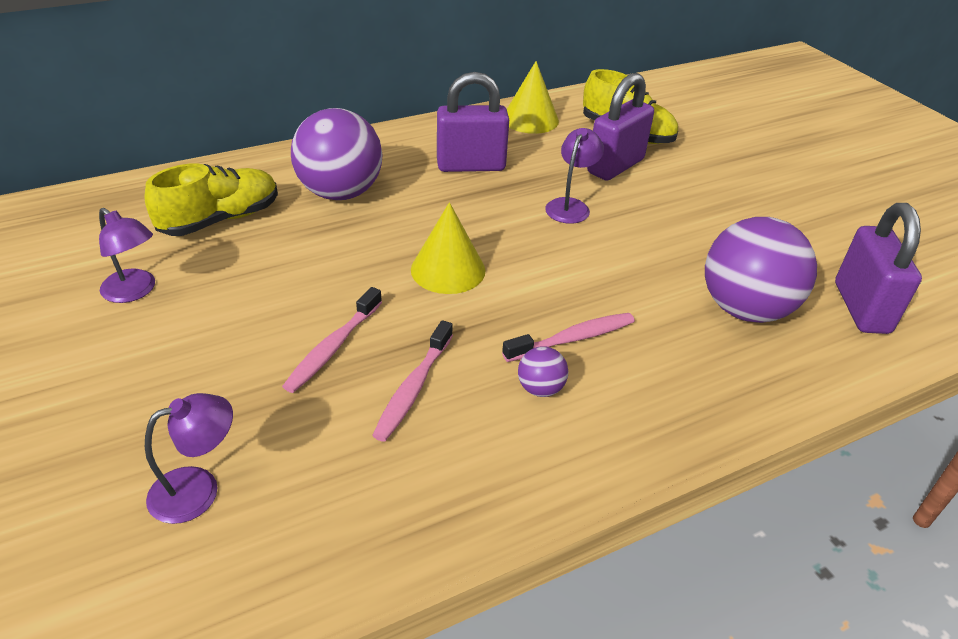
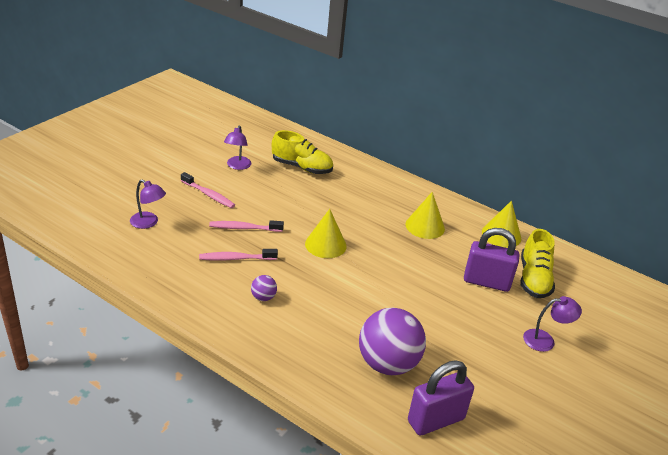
camera: 60 degrees right, 5 degrees down
(340, 193) = (355, 192): purple ball -> none
(471, 166) = (425, 226): purple padlock -> yellow cone
(570, 206) = (423, 273): purple lamp -> purple lamp (545, 340)
(573, 338) = (307, 300): pink toothbrush -> pink toothbrush (209, 195)

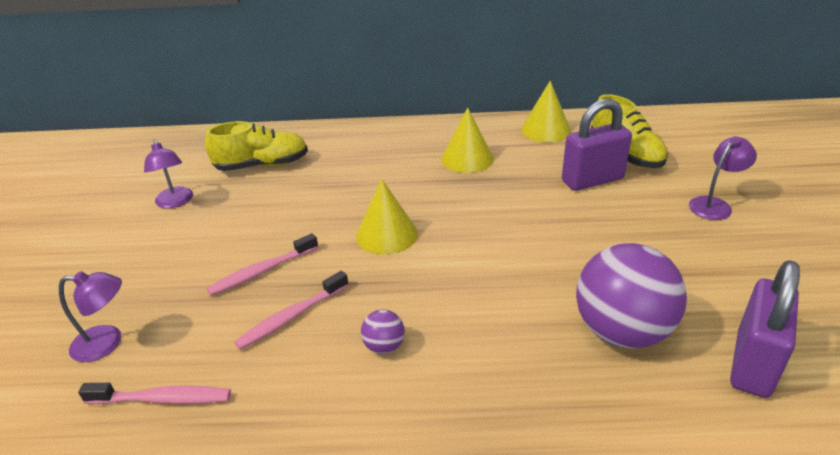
camera: 30 degrees left, 0 degrees up
(209, 195) = (168, 256): pink toothbrush -> pink toothbrush (163, 399)

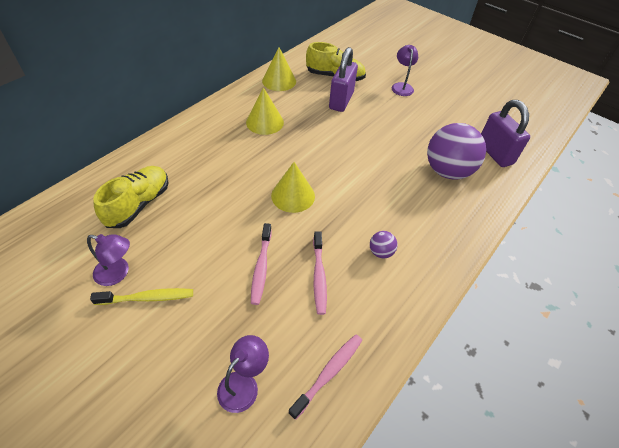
camera: 55 degrees left, 15 degrees up
(162, 231) = (148, 298): none -> yellow toothbrush

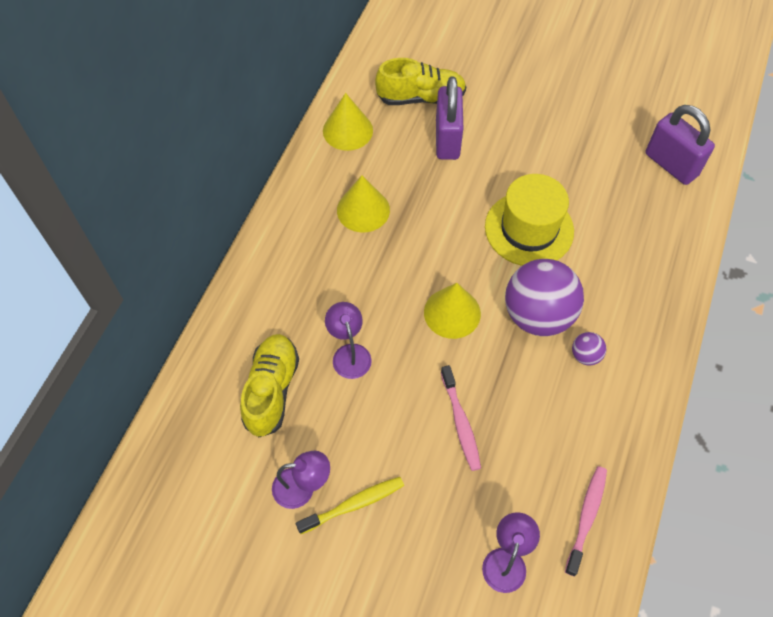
camera: 15 degrees left, 10 degrees up
(319, 276) = (529, 411): pink toothbrush -> none
(373, 162) = (529, 229): none -> yellow hat
(401, 86) = (517, 87): purple lamp -> purple lamp (349, 353)
(447, 171) = (622, 212): purple ball -> purple ball (537, 315)

